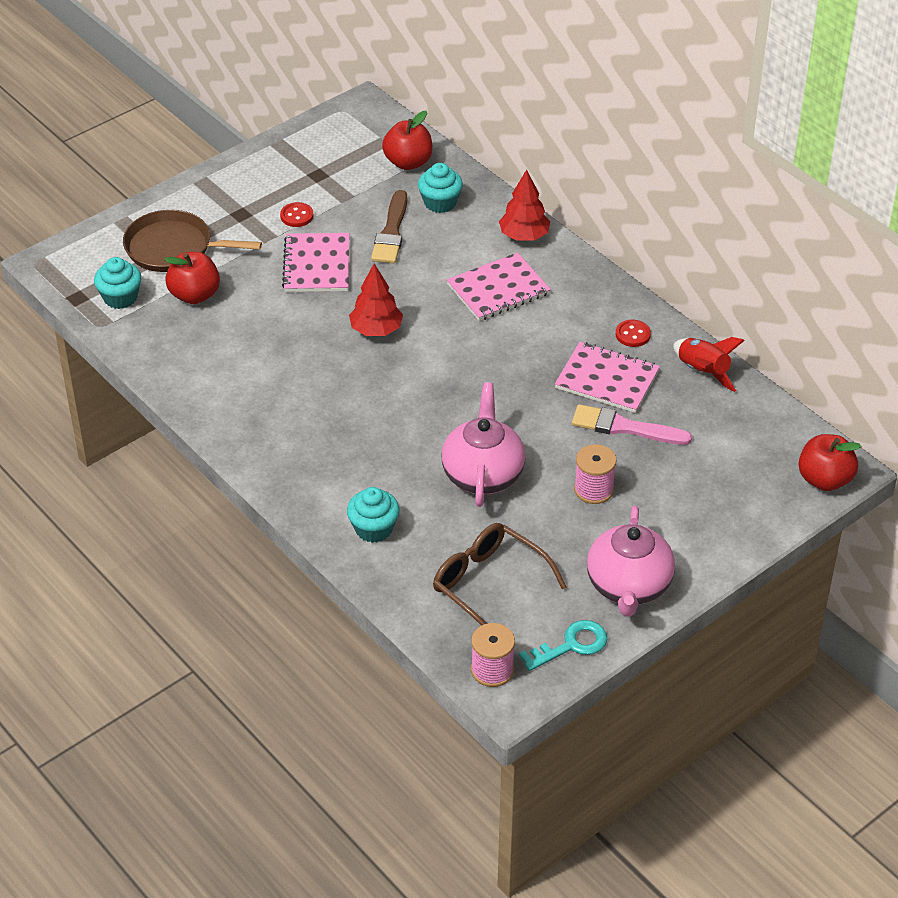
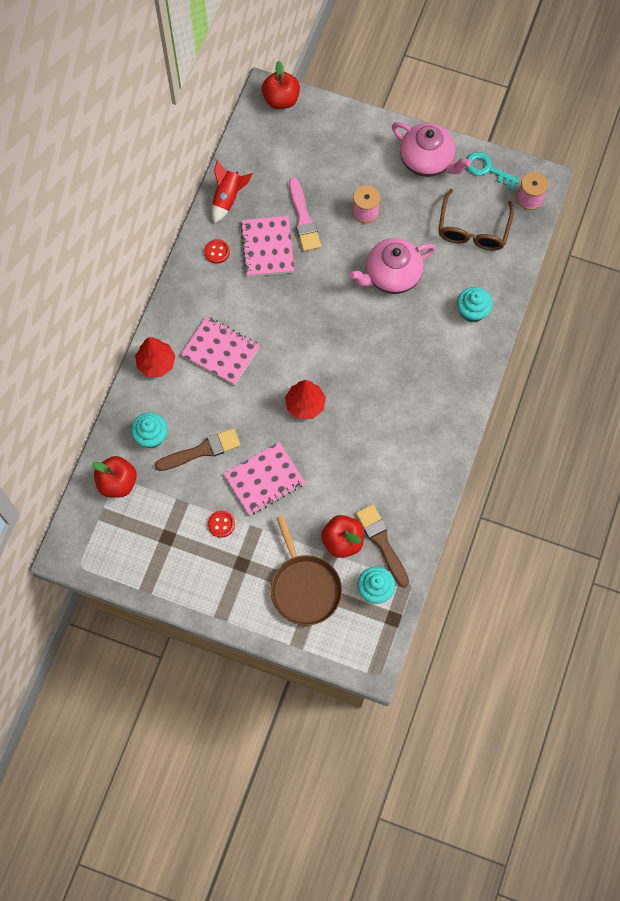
camera: 120 degrees left, 25 degrees up
(164, 324) = (382, 542): none -> brown brush
(628, 587) = (427, 161): pink teapot -> pink teapot turned 60 degrees clockwise

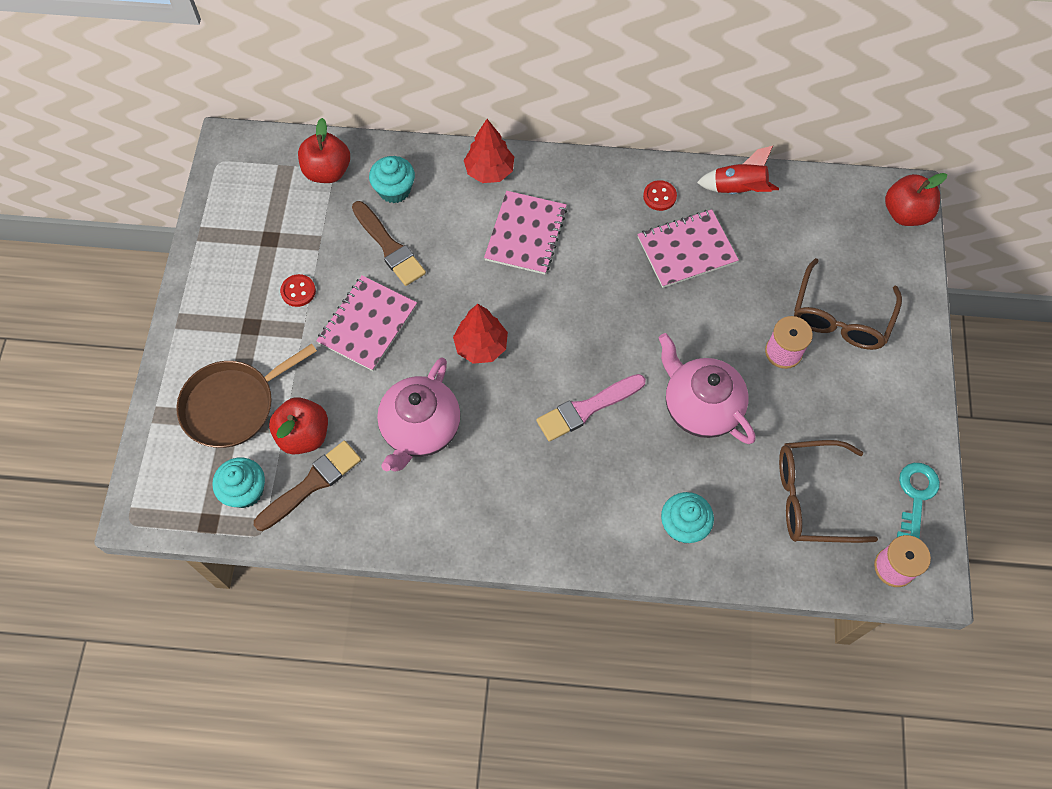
camera: 75 degrees right, 5 degrees down
(264, 479) = (367, 324): pink notebook -> pink notebook turned 75 degrees clockwise
(303, 218) = (743, 280): pink brush -> pink brush (587, 408)
(349, 168) = (840, 317): none -> brown glasses
(427, 161) = (894, 412): pink teapot -> pink teapot (420, 429)

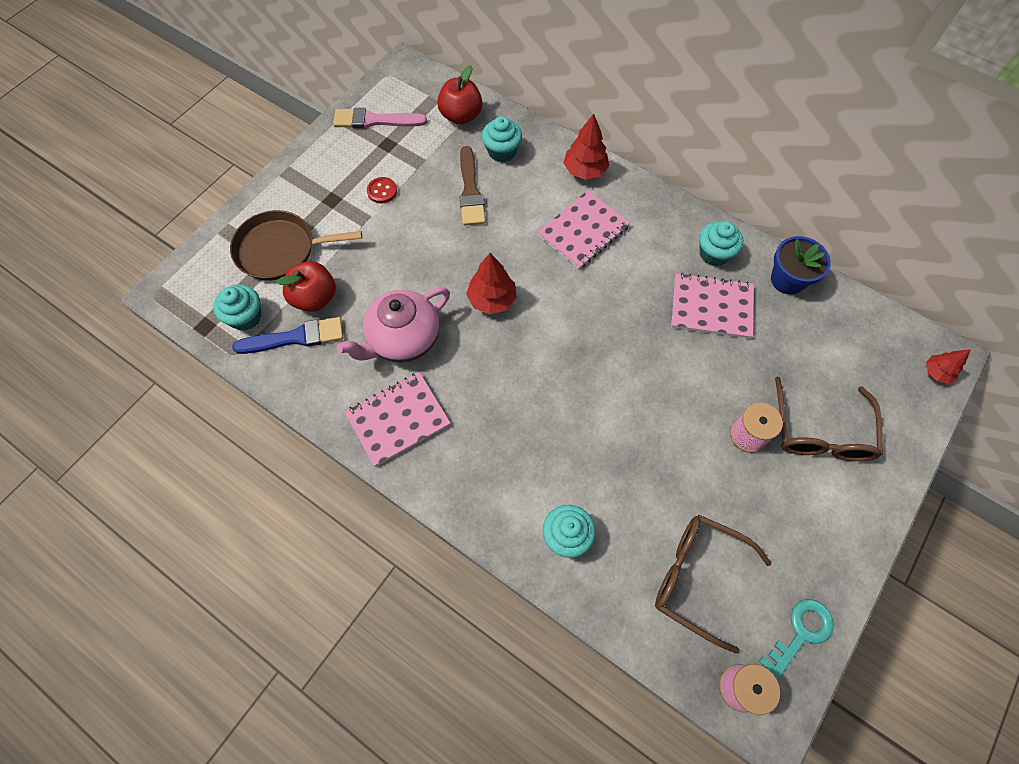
camera: 30 degrees right, 0 degrees up
(311, 484) = (295, 337): brown brush -> blue brush
(367, 324) = (416, 240): pink notebook -> pink notebook (398, 419)
(587, 408) = (546, 393): pink brush -> pink brush (375, 120)
(659, 196) = (714, 253): red button -> turquoise cupcake
(700, 407) = (644, 442): pink teapot -> none
(738, 190) = (787, 280): red rocket -> blue flower pot
(840, 317) = (820, 432): brown glasses -> brown glasses turned 45 degrees counterclockwise
(905, 213) = (936, 372): red apple -> red tree

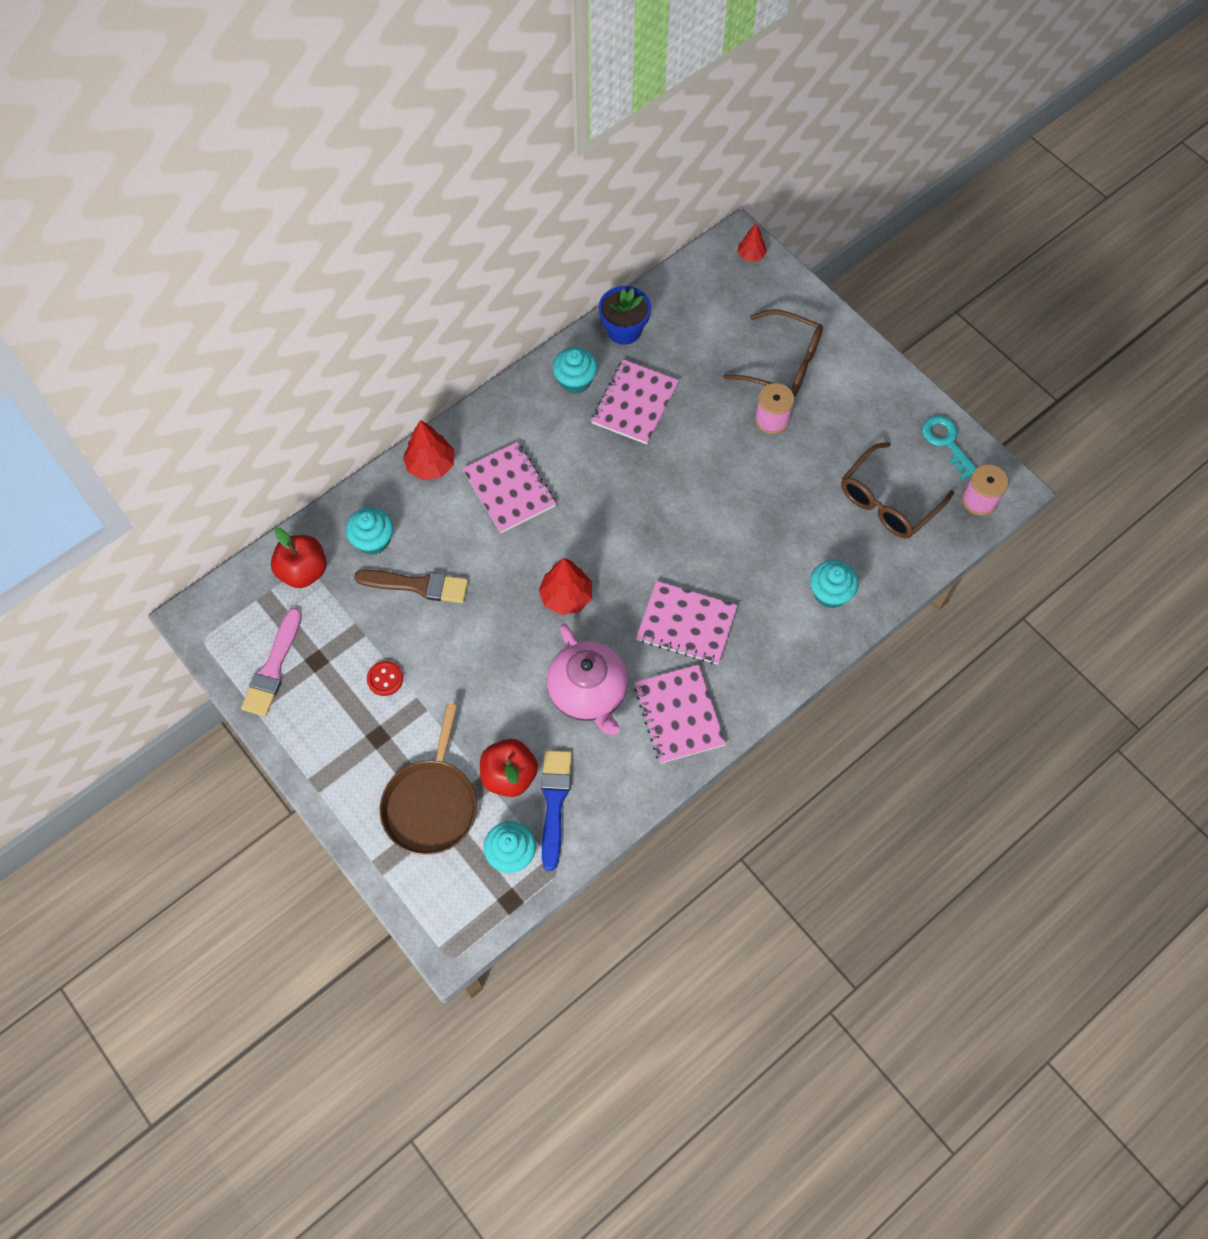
camera: 75 degrees left, 0 degrees up
(492, 405) = (686, 624): none -> pink notebook

